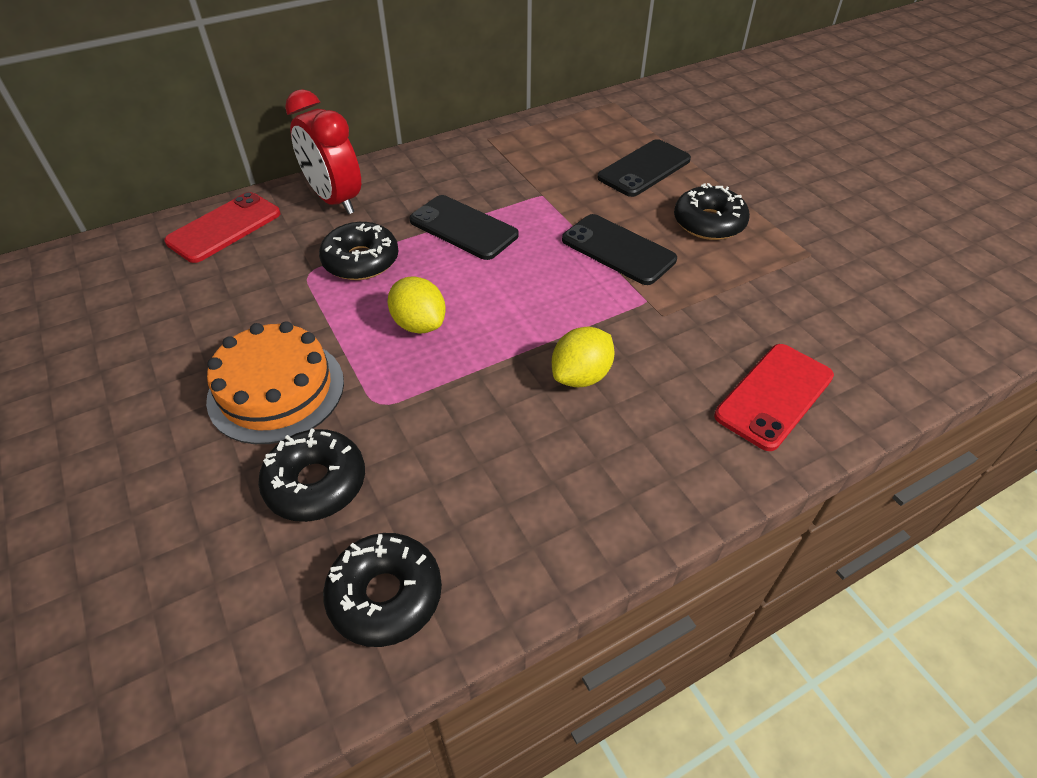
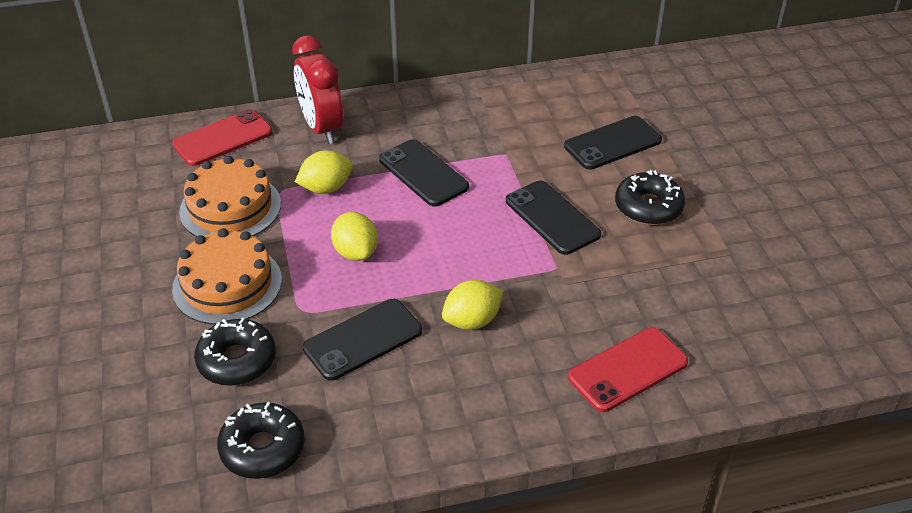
camera: 15 degrees right, 5 degrees down
(255, 300) = (230, 207): none -> orange cake
(361, 261) = (326, 188): black donut -> yellow lemon
(464, 424) = (363, 339): none -> black phone

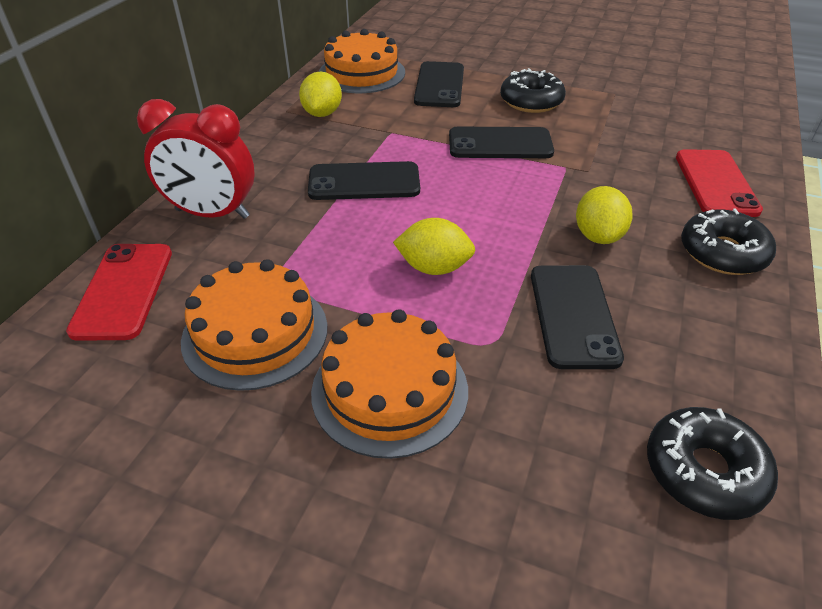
camera: 55 degrees left, 0 degrees up
(237, 360) = (534, 435): black donut -> black donut (723, 253)
(326, 188) = (311, 248): yellow lemon -> yellow lemon (322, 113)
(581, 93) = (362, 73): none -> orange cake

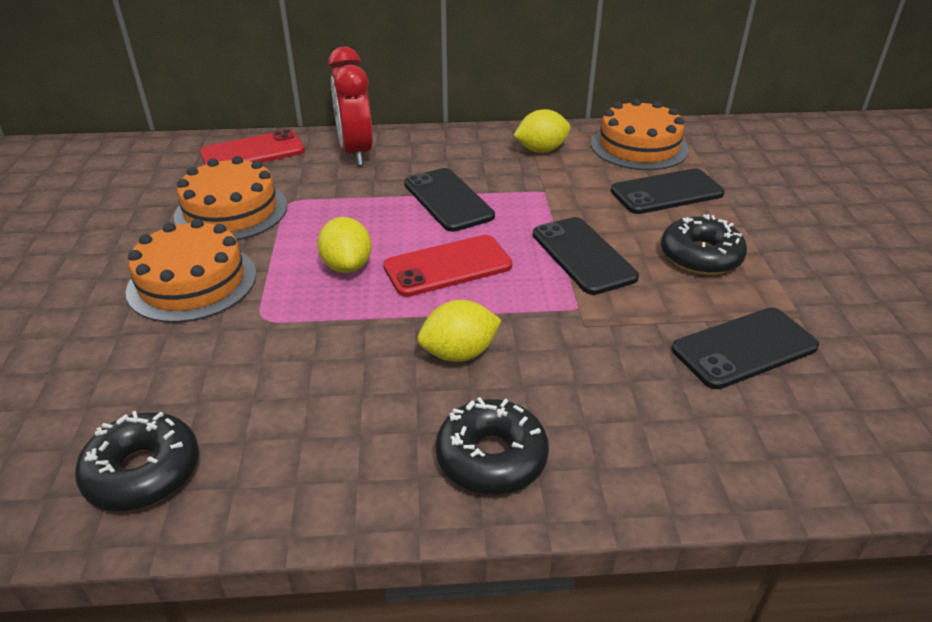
camera: 65 degrees right, 5 degrees down
(573, 315) = (320, 358): black phone -> black phone (744, 348)
(716, 183) = (649, 437): red phone -> red phone (448, 266)

